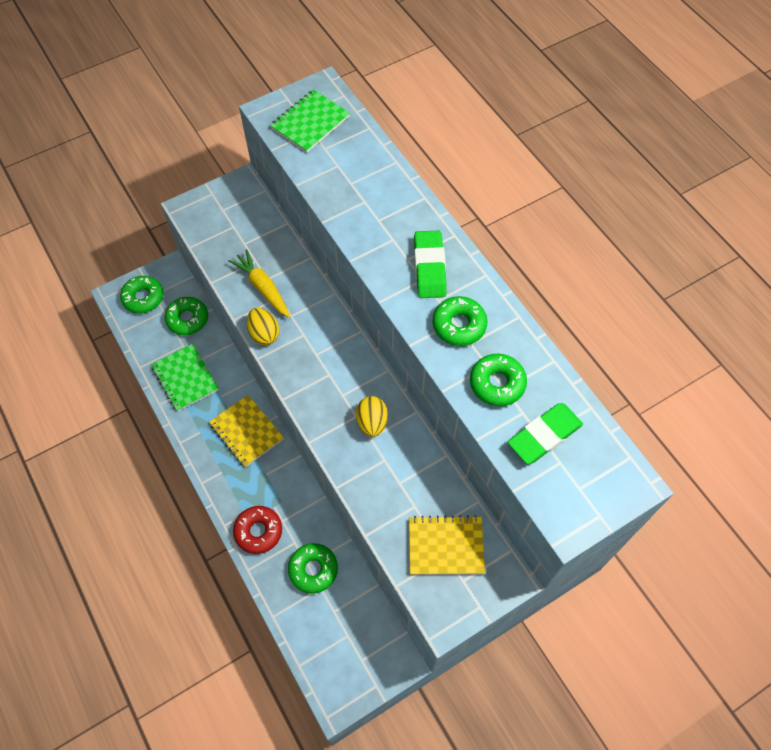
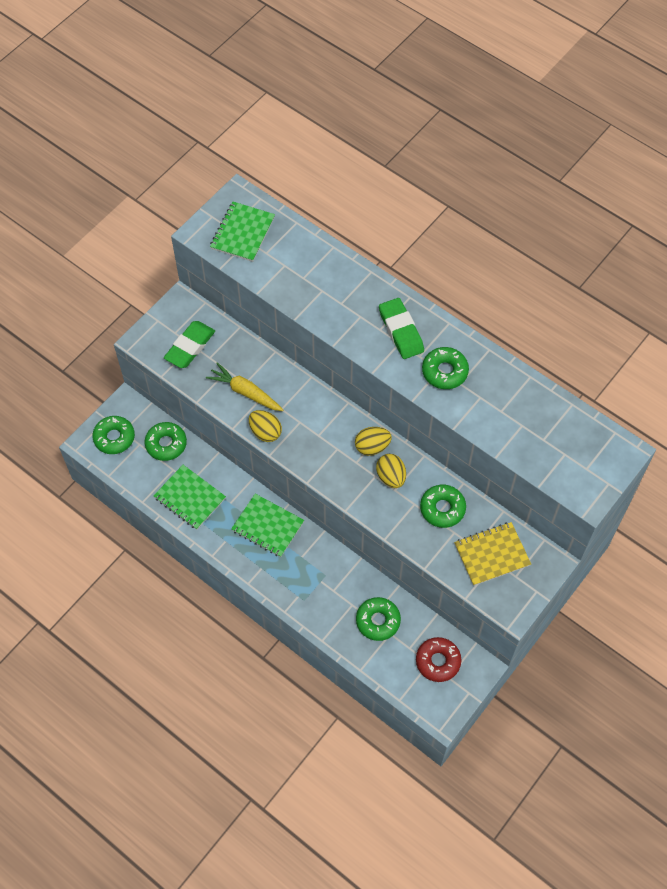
camera: 20 degrees left, 0 degrees up
(247, 431) = (267, 526): yellow notebook -> green notebook
(258, 531) = (317, 606): red donut -> red donut (438, 661)
(366, 384) = (372, 447): none -> yellow egg
(497, 383) = (493, 409): green donut -> green donut (442, 509)
(544, 435) = (545, 437): green eraser -> green eraser (190, 347)

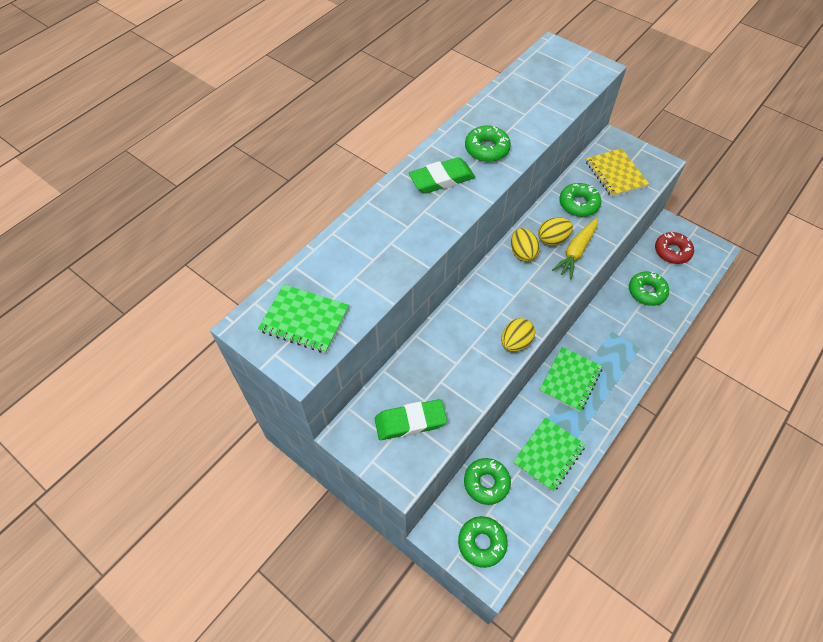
camera: 90 degrees left, 5 degrees down
(190, 347) = (410, 422): green eraser -> green eraser turned 45 degrees counterclockwise
(245, 392) = (468, 363): yellow carrot -> yellow carrot (576, 252)

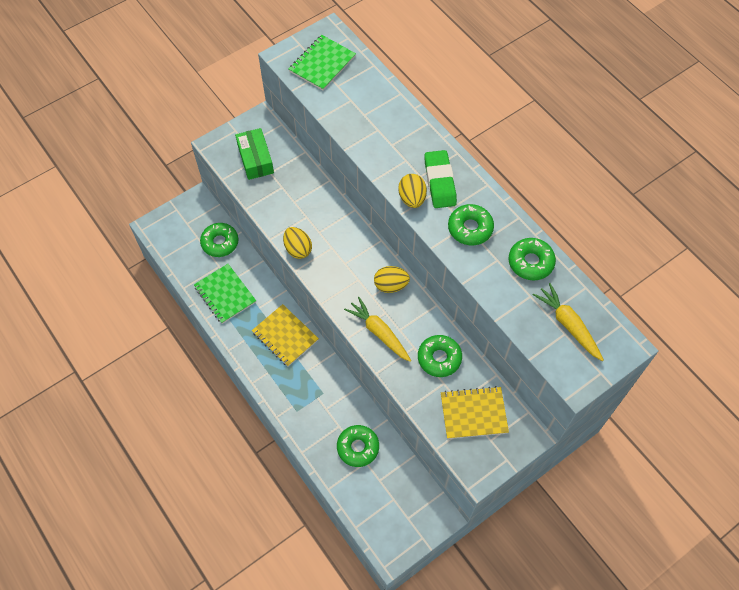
camera: 105 degrees right, 5 degrees up
(410, 422) = (255, 159): green eraser -> green box
(482, 543) = (178, 227): green donut -> green donut (530, 262)
(552, 239) = (400, 317): yellow egg -> yellow egg (412, 198)
(553, 77) = (568, 325): none -> yellow carrot
(570, 380) = (285, 336): green notebook -> yellow notebook
(672, 251) = (402, 500): red donut -> none

